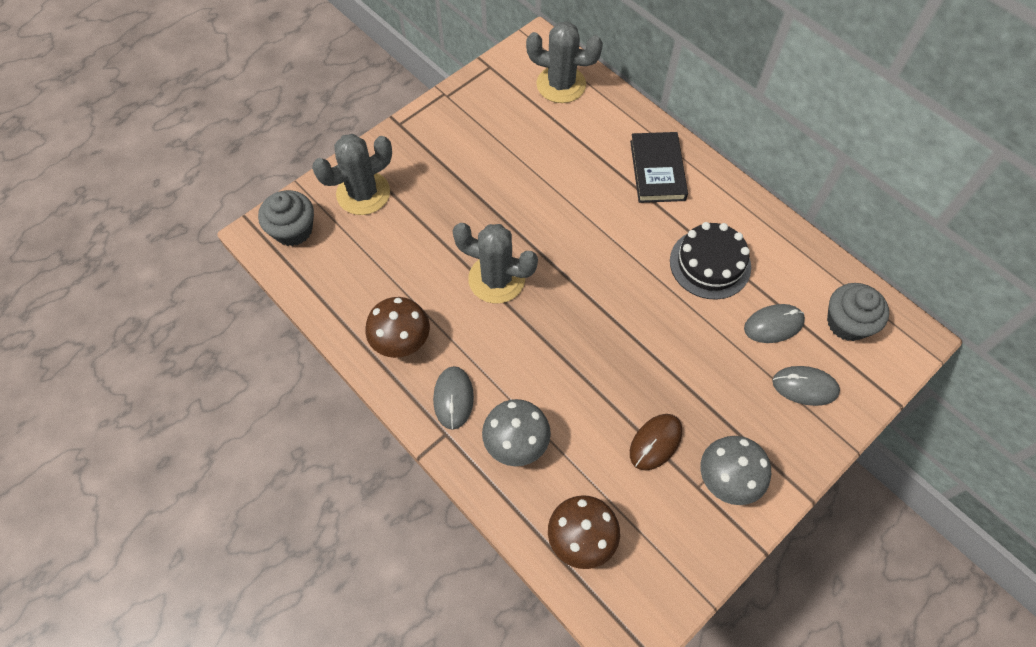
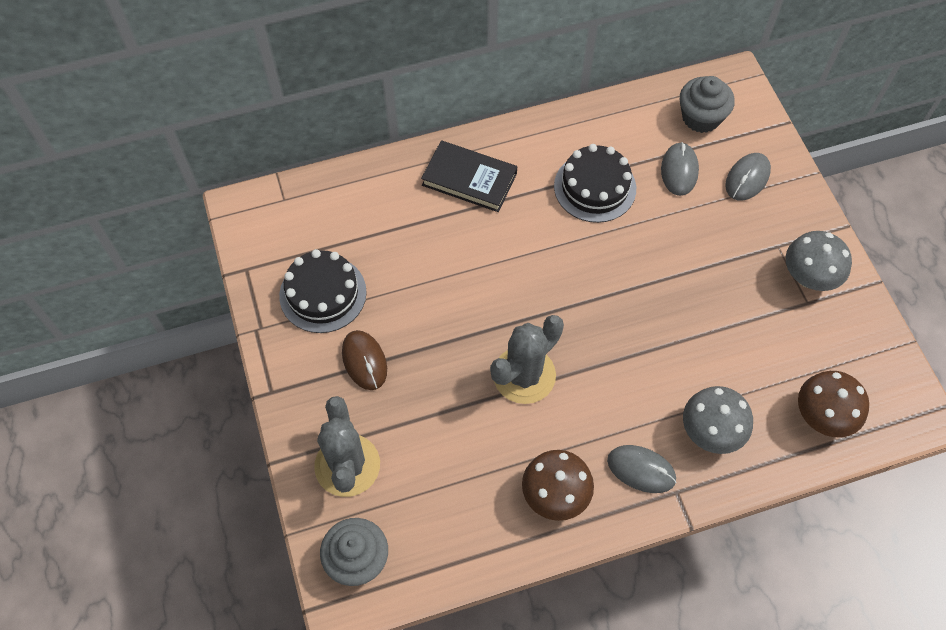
camera: 65 degrees left, 0 degrees up
(495, 119) = (323, 294): none -> black cake
(561, 84) = (313, 213): grey cactus -> none
(655, 442) = (754, 316): brown mouse -> brown mouse (364, 361)

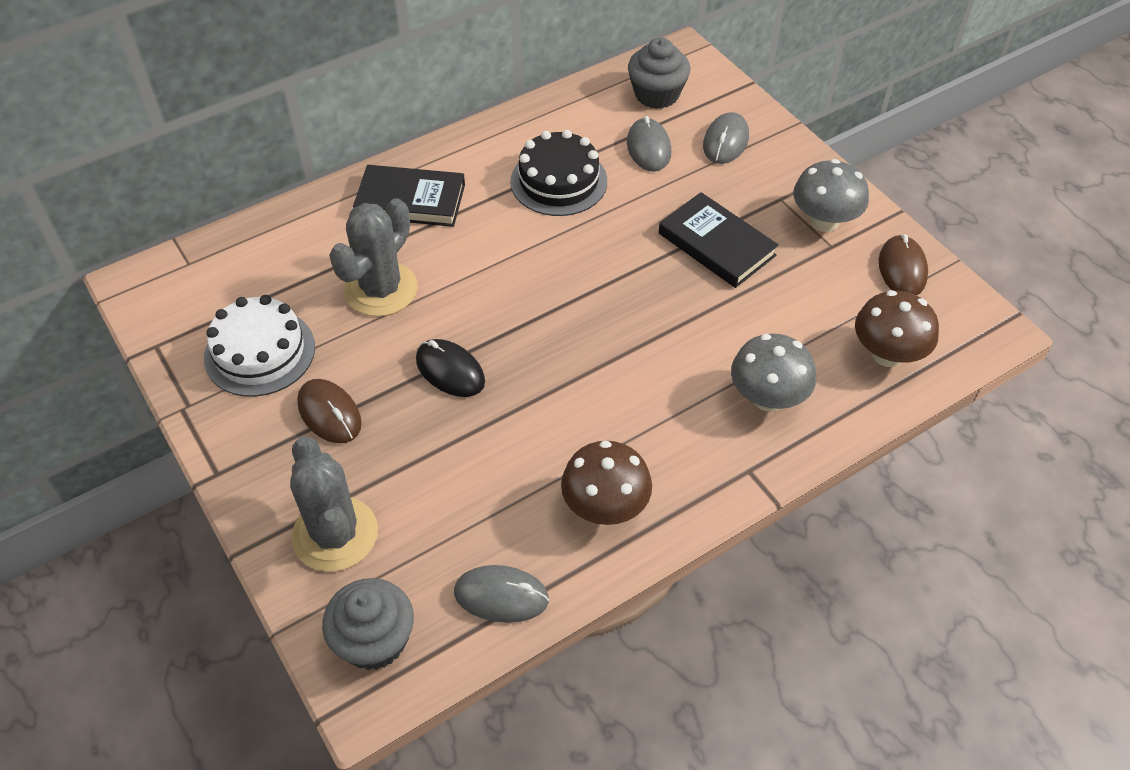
camera: 15 degrees left, 10 degrees down
(323, 294) = (260, 352): black cake -> white cake
(465, 345) = (450, 371): none -> black mouse
(524, 375) = (530, 386): grey cactus -> grey cactus (381, 289)
(641, 470) = (699, 456): grey mouse -> grey mouse (501, 596)
(710, 278) = (716, 244): none -> black book
(861, 339) = (902, 269): none -> brown mouse

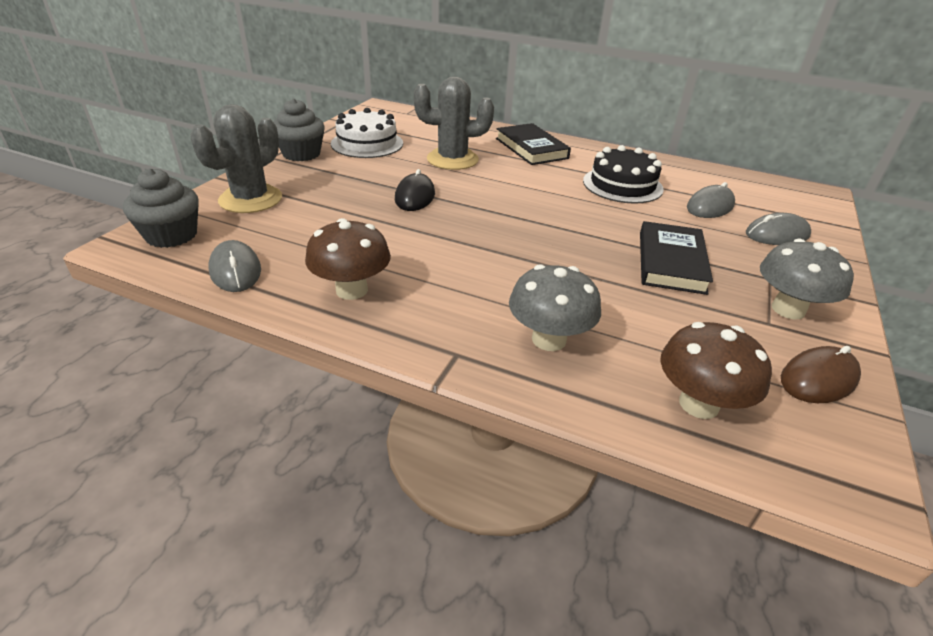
camera: 55 degrees right, 15 degrees down
(329, 413) = (342, 172): brown mouse -> none
(656, 94) = (763, 195): grey cupcake -> grey cupcake (301, 154)

